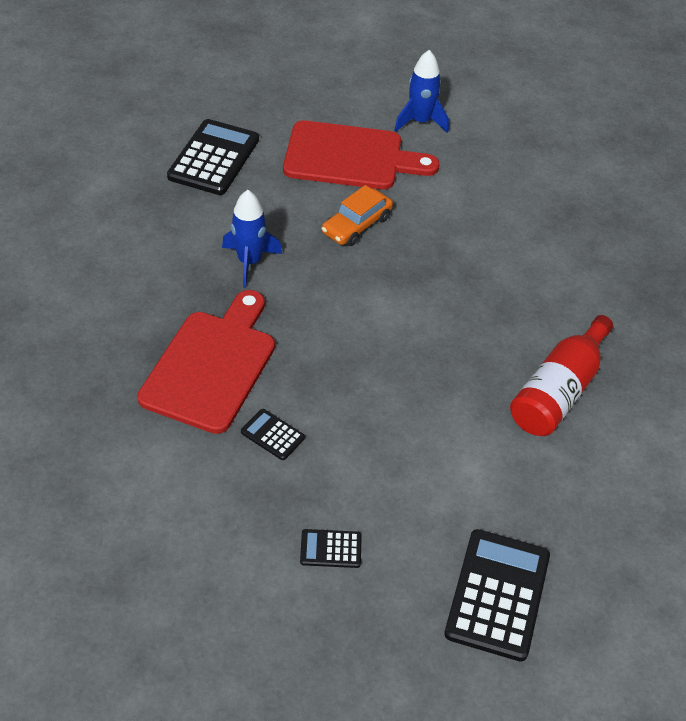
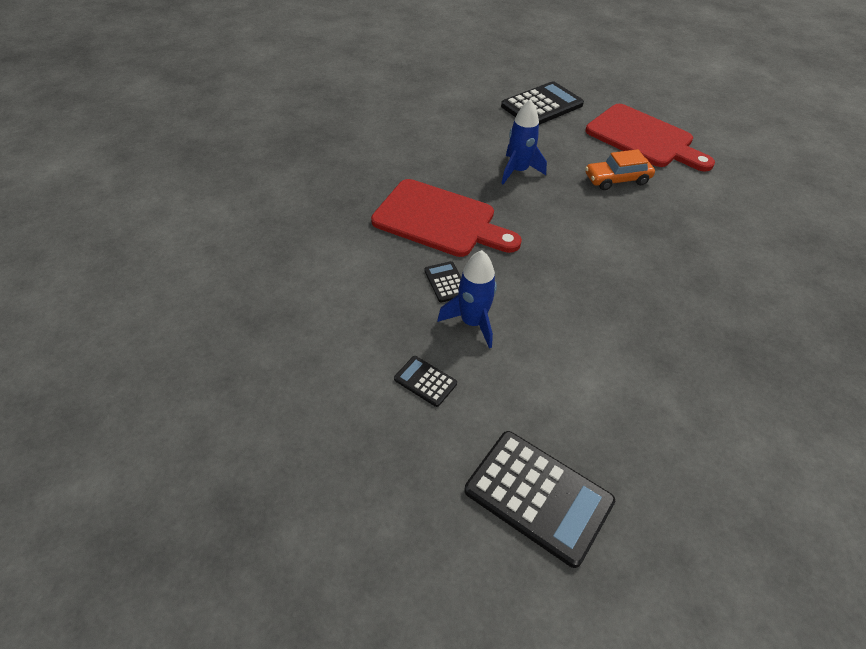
camera: 35 degrees right, 0 degrees up
(212, 365) = (440, 220): red cutting board -> red cutting board turned 60 degrees clockwise
(420, 121) = (717, 136): blue rocket -> blue rocket (472, 322)
(497, 595) = (538, 496): black calculator -> black calculator turned 75 degrees clockwise
(558, 391) = (712, 363): red bottle -> none

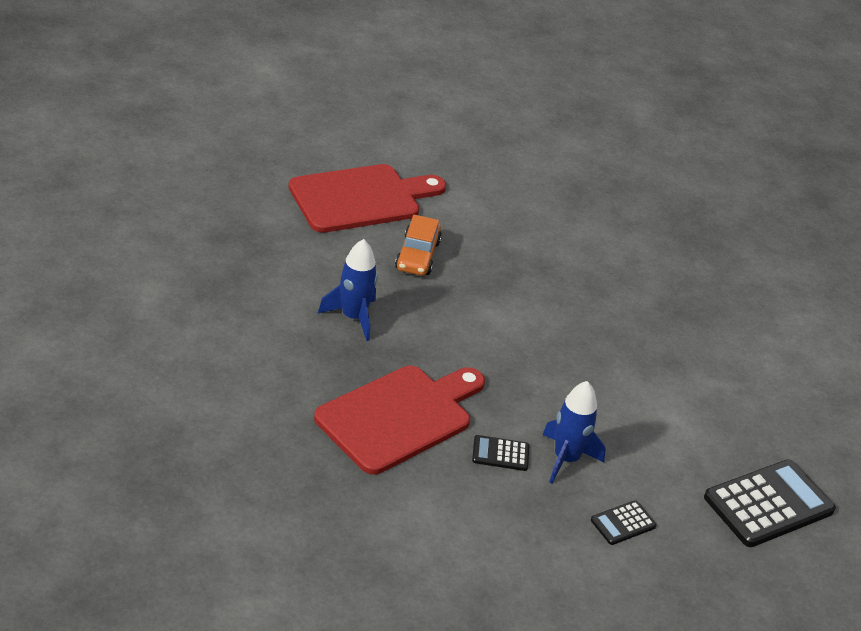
camera: 70 degrees left, 10 degrees down
(542, 105) = (238, 236): black calculator -> none

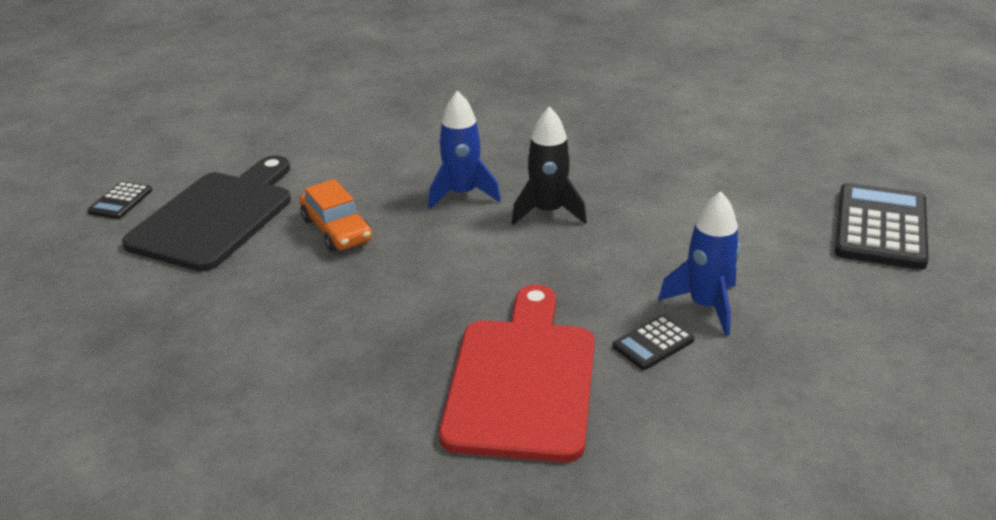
camera: 35 degrees left, 5 degrees down
(353, 317) = (350, 322): blue rocket -> blue rocket (462, 194)
(361, 198) = (217, 216): red cutting board -> black cutting board
(561, 334) = (548, 212): none -> black rocket
(623, 523) = (827, 323): black calculator -> black calculator (120, 201)

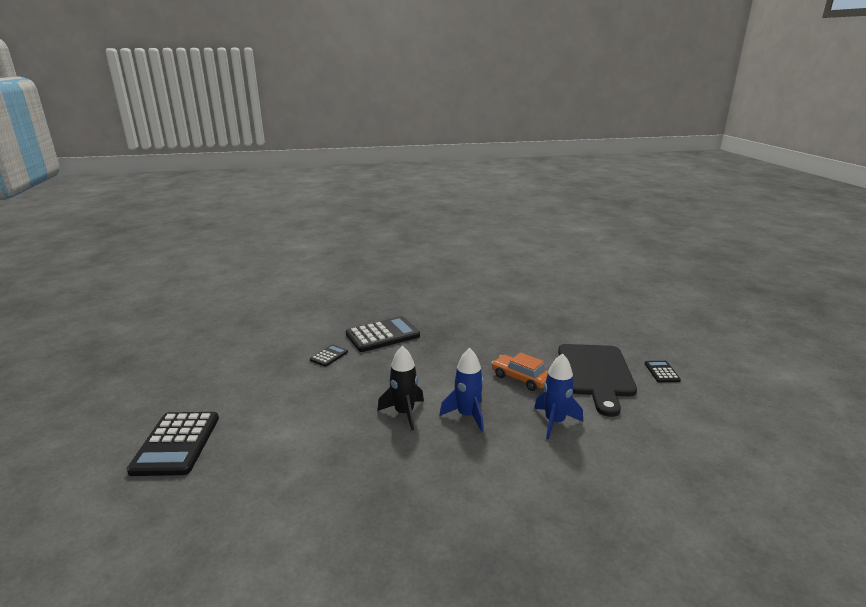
camera: 160 degrees right, 10 degrees down
(522, 380) = (382, 335): red cutting board -> black calculator
(706, 306) = (302, 375): blue rocket -> blue rocket (554, 422)

